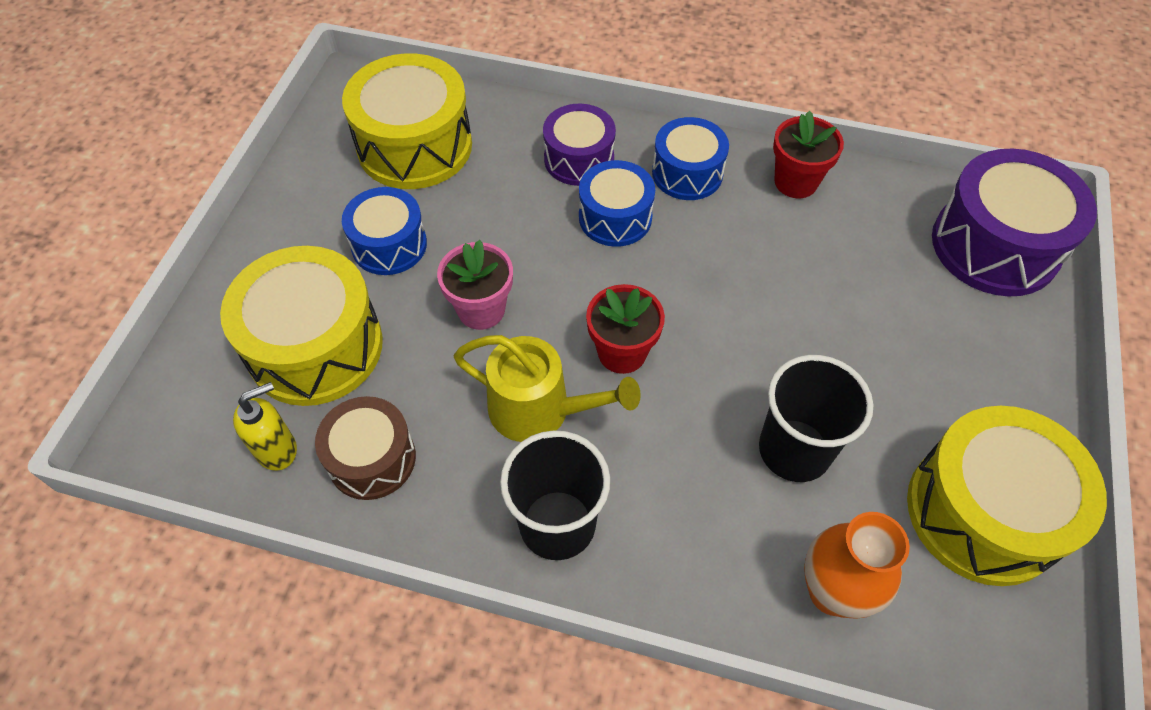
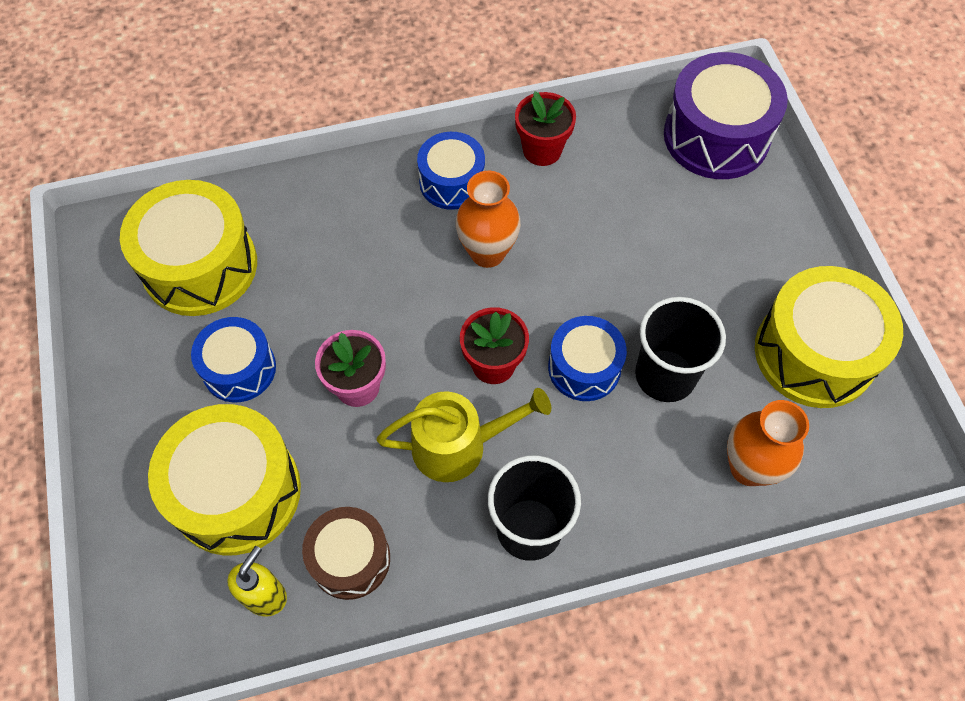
camera: 30 degrees left, 5 degrees up
(579, 159) = (354, 211): purple drum -> none
(615, 217) = (417, 250): blue drum -> blue drum (584, 367)
(681, 249) = (487, 253): none -> orange vase

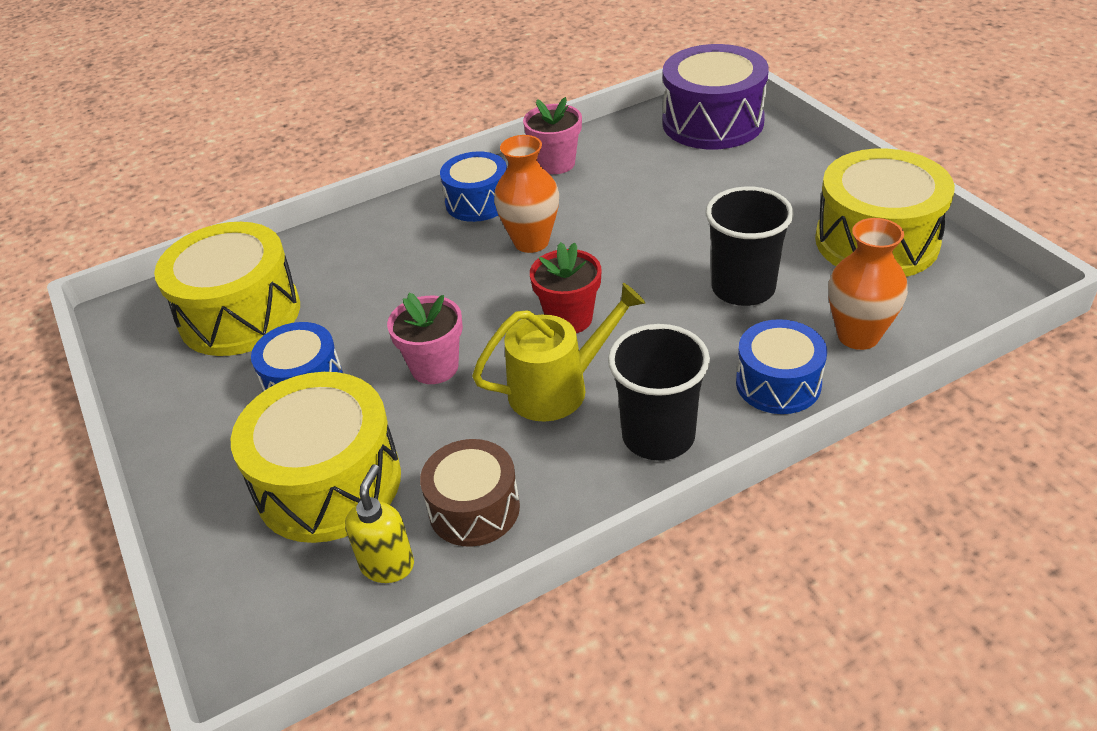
camera: 10 degrees left, 20 degrees down
(542, 150) = (556, 163): red flower pot -> pink flower pot
(584, 367) = (661, 301): blue drum -> blue drum (778, 383)

